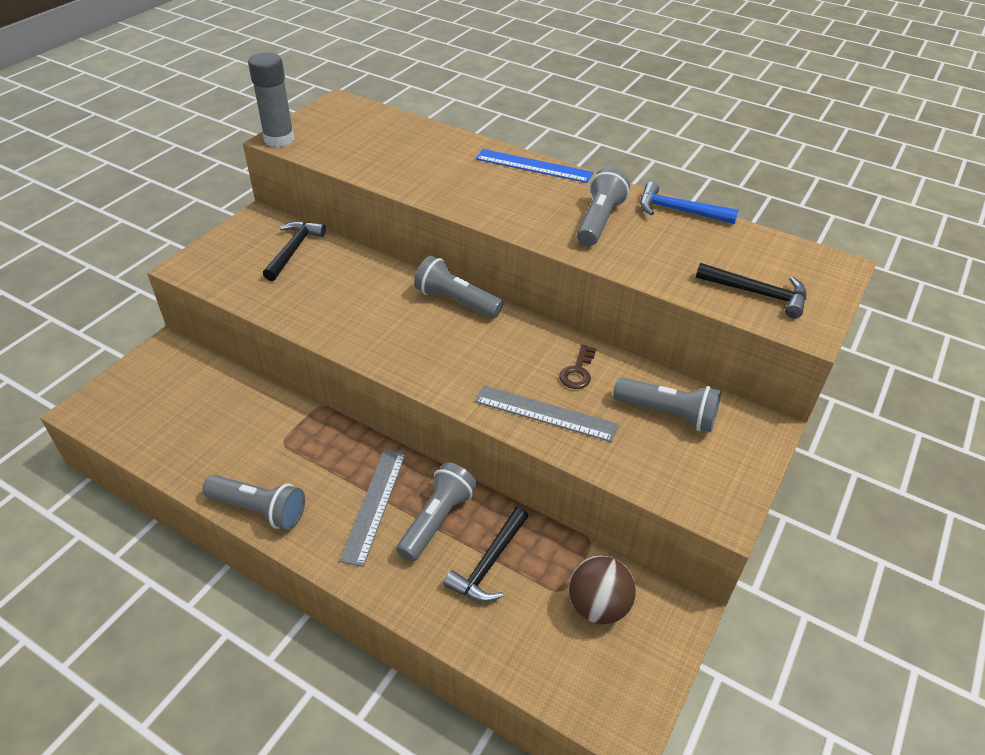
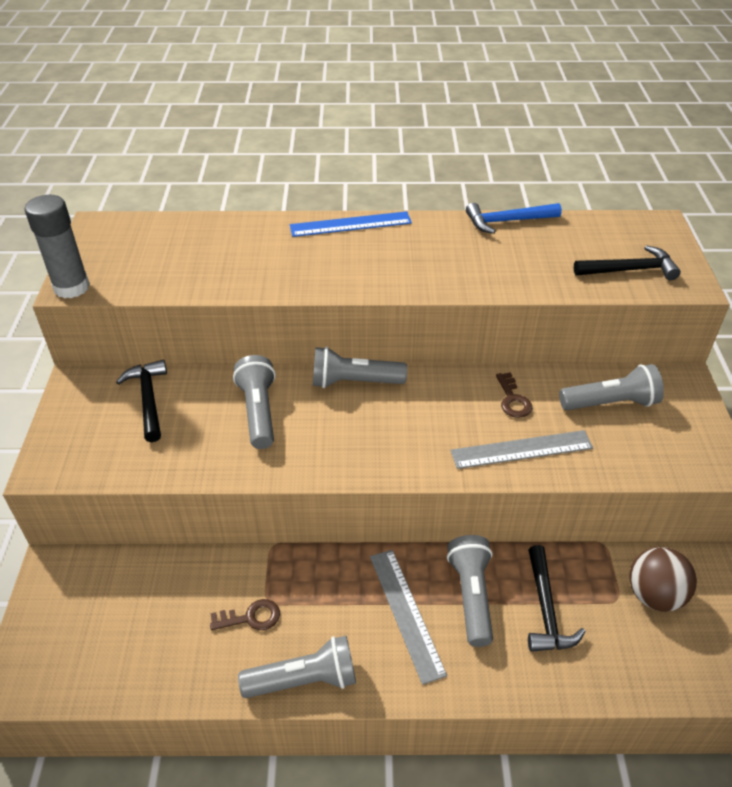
camera: 30 degrees left, 0 degrees up
(261, 447) = (251, 617): none -> brown key
(599, 221) = (455, 255): grey flashlight -> grey flashlight (258, 412)

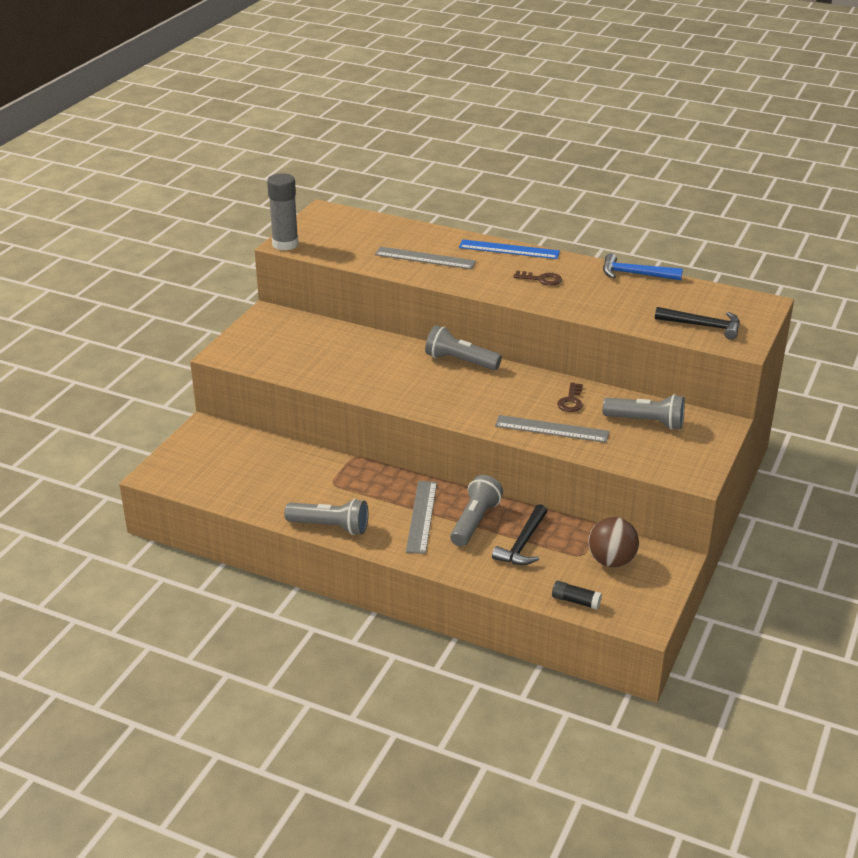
camera: 25 degrees right, 10 degrees down
(148, 399) = (309, 335): black hammer -> none
(251, 617) = (316, 488): brown key -> brown key (541, 279)
(258, 412) = (379, 360): grey flashlight -> none
(262, 261) = (425, 258): none -> grey ruler
(662, 679) = (576, 601): none -> black glue stick

